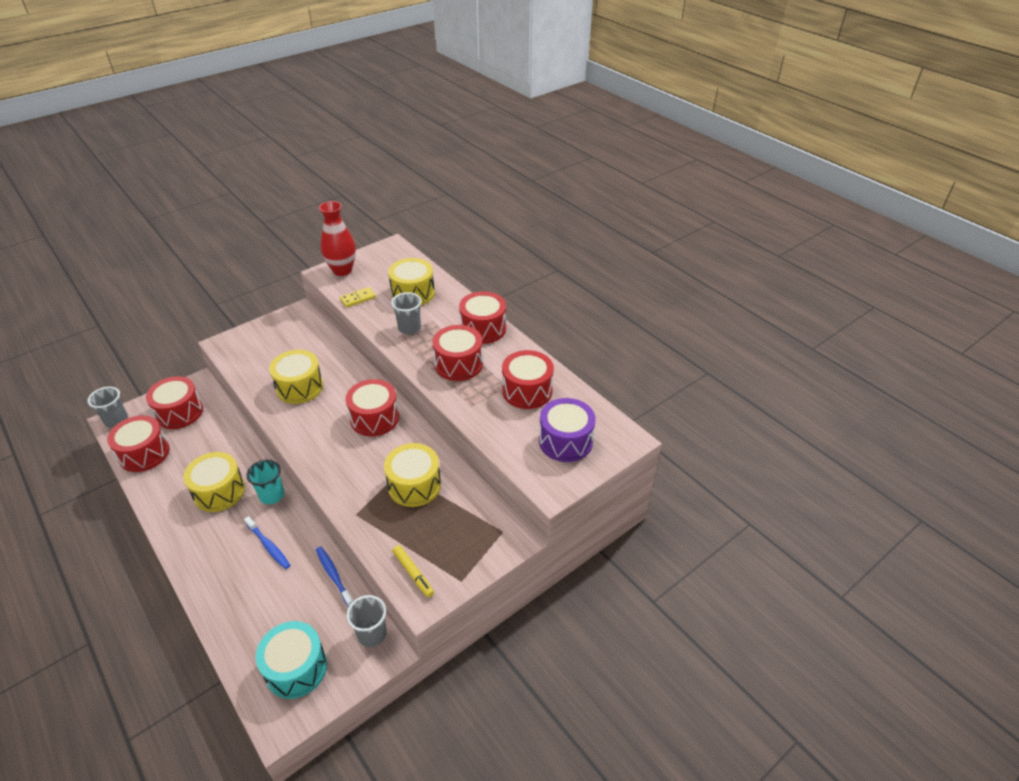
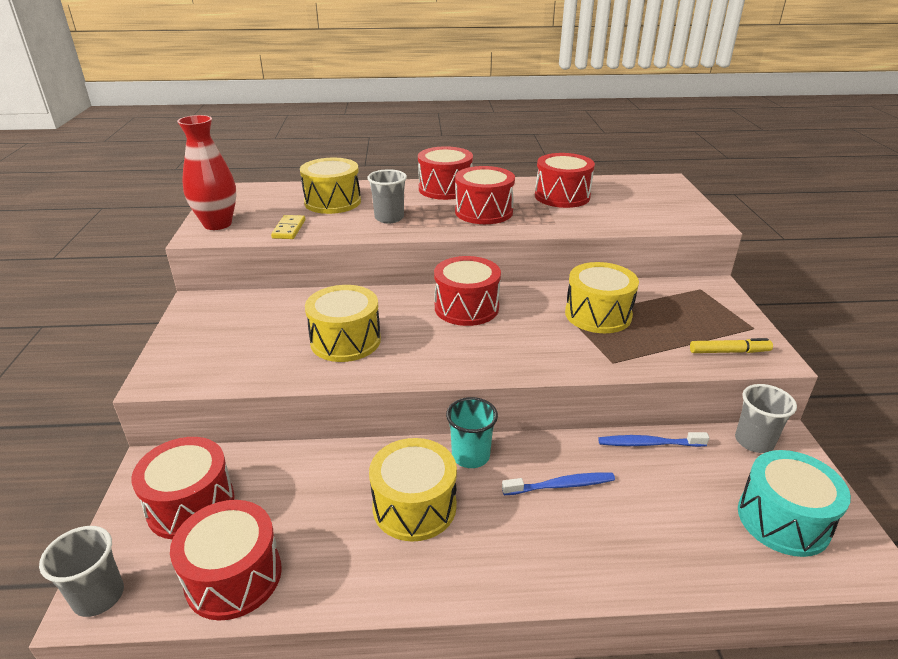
camera: 55 degrees left, 10 degrees down
(565, 441) = (647, 201): purple drum -> none

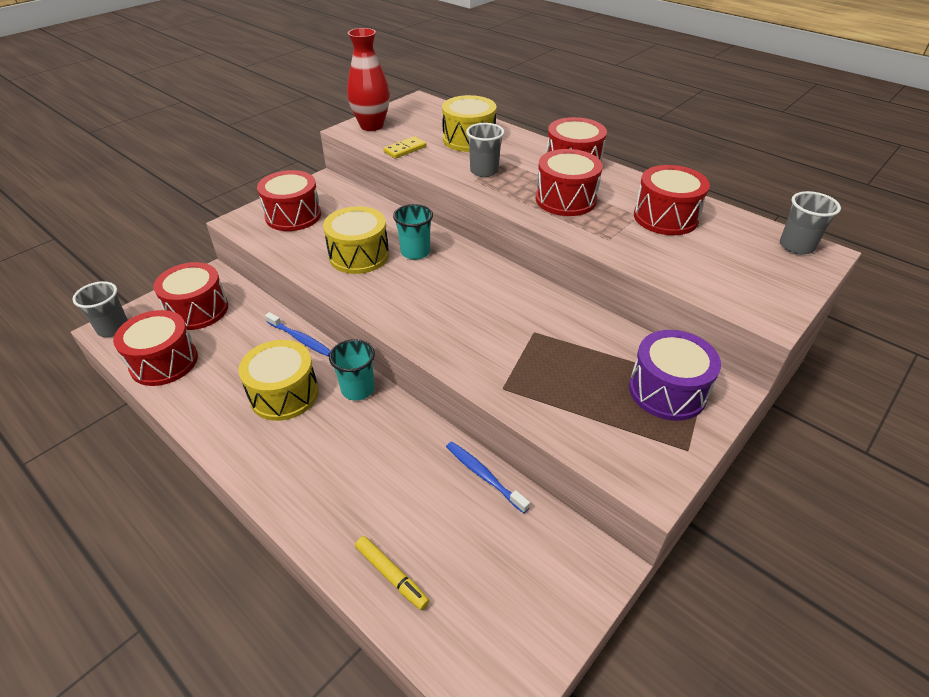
camera: 45 degrees right, 10 degrees up
(391, 313) = (415, 252): none -> turquoise cup
(466, 307) = (471, 278): red drum -> red drum (293, 216)
(561, 485) = (378, 451): blue toothbrush -> blue toothbrush (300, 339)
(598, 314) = (561, 345): yellow drum -> none
(693, 304) = (667, 391): none -> purple drum
(729, 351) = (619, 450): yellow marker -> yellow marker (392, 575)
(754, 441) = (572, 544): grey cup -> grey cup (796, 246)
(783, 520) = (486, 611): turquoise drum -> none

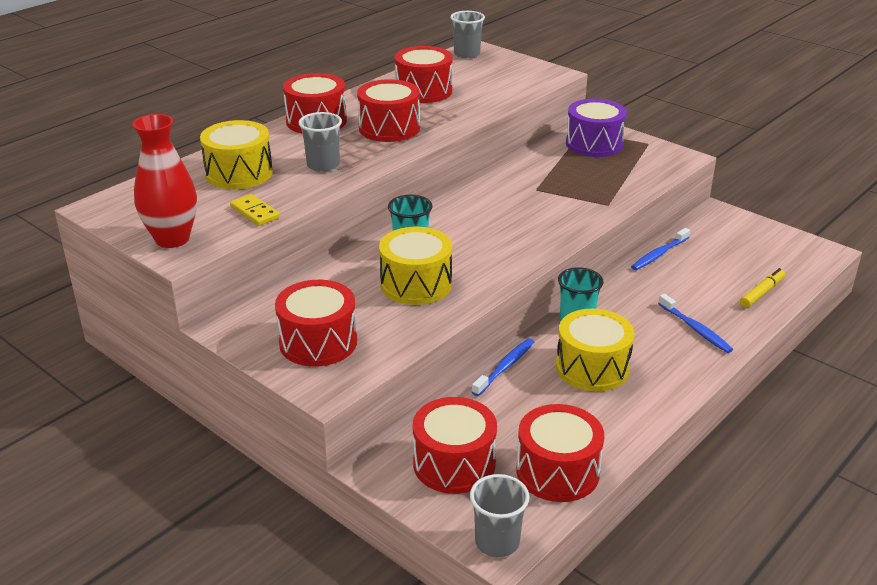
camera: 90 degrees left, 10 degrees down
(327, 486) = (695, 329): none -> blue toothbrush

